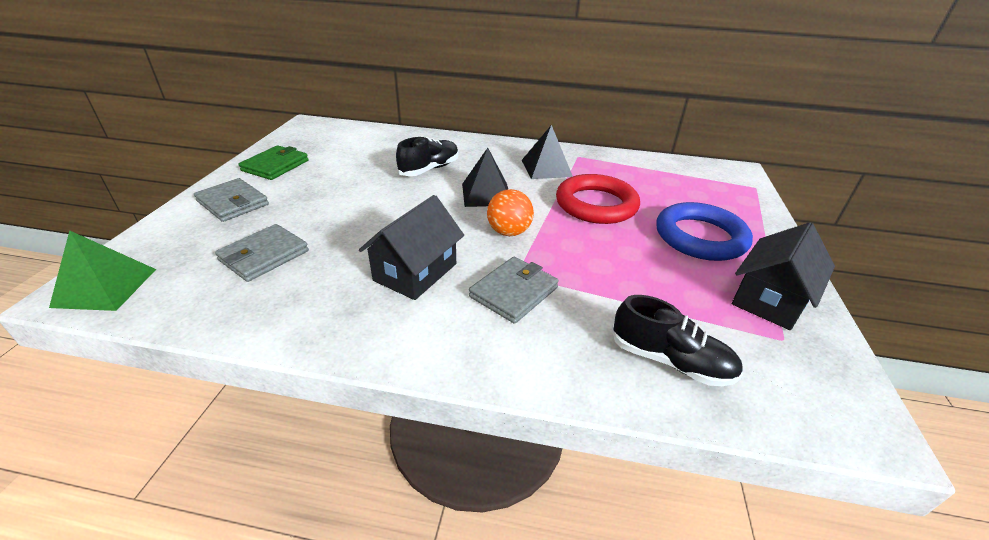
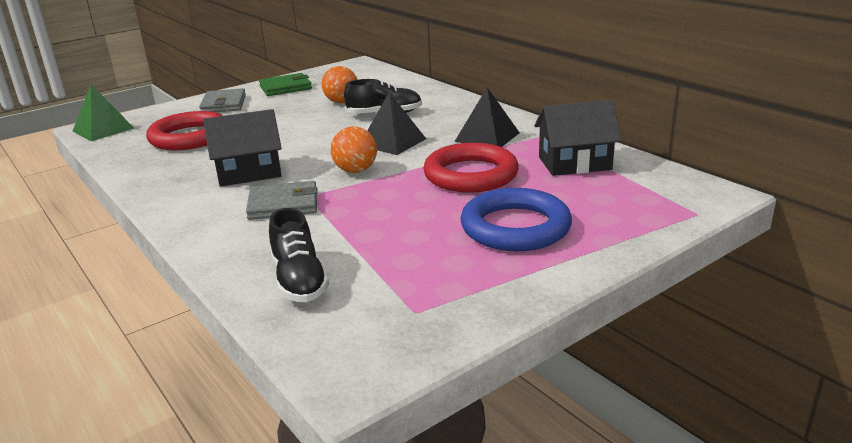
camera: 45 degrees right, 10 degrees down
(264, 255) = (190, 137): grey wallet -> red ring
(366, 167) = (341, 102): none -> orange ball
(769, 299) = (470, 287): black house -> black house (574, 163)

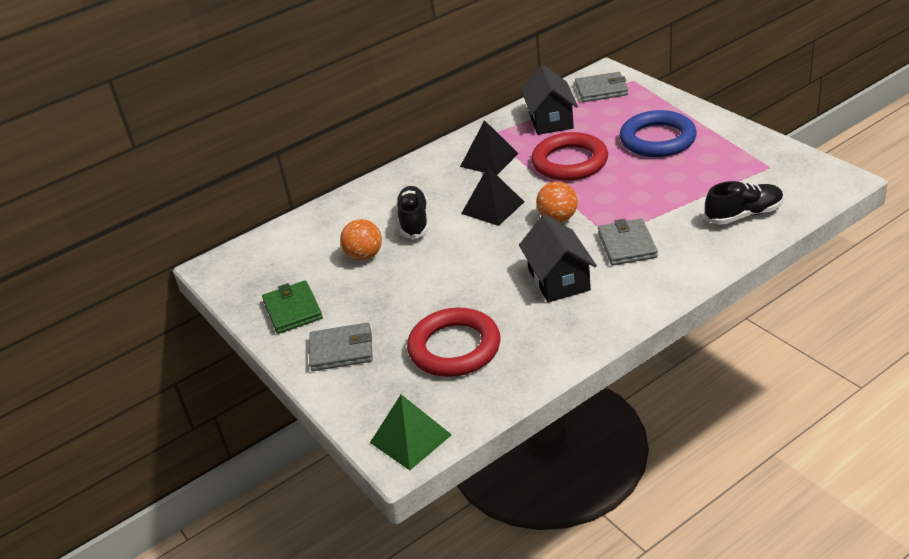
camera: 85 degrees left, 10 degrees up
(661, 192) = (601, 90): none -> grey wallet

